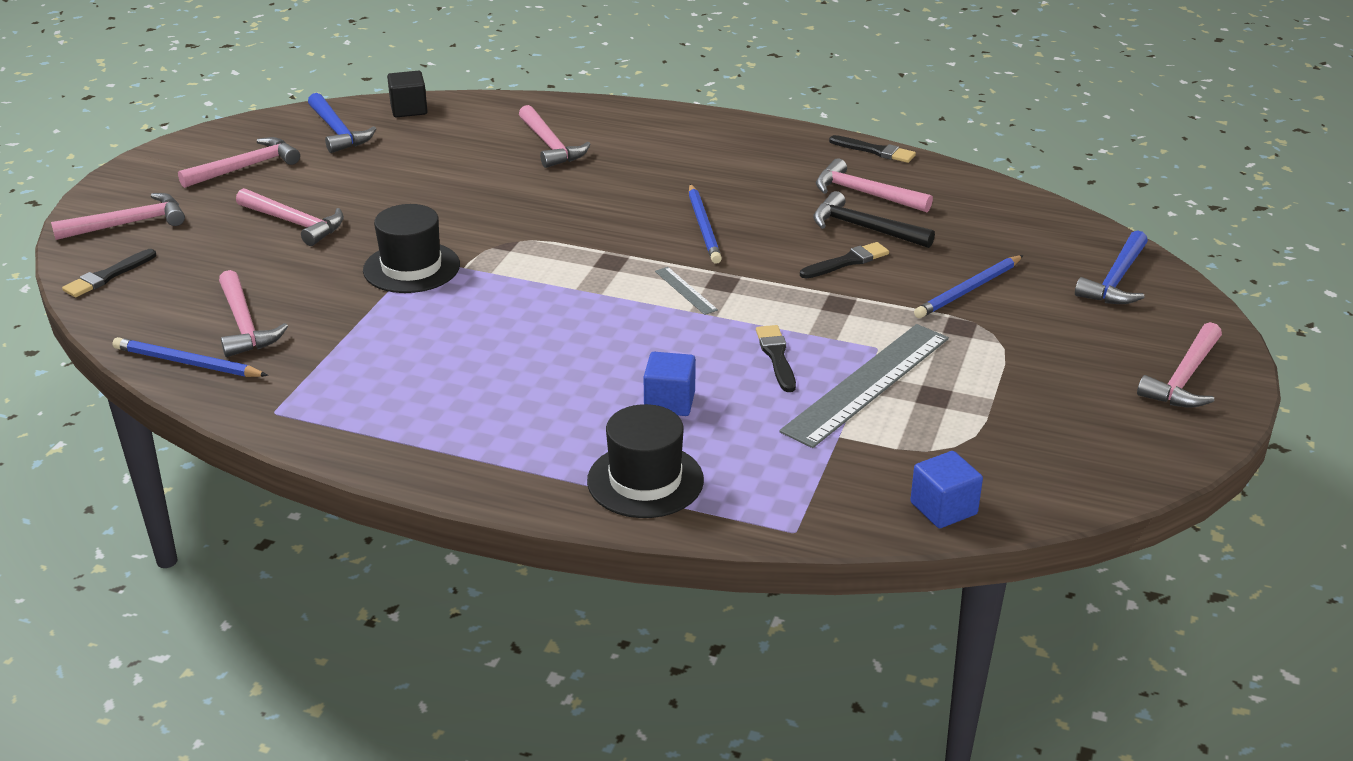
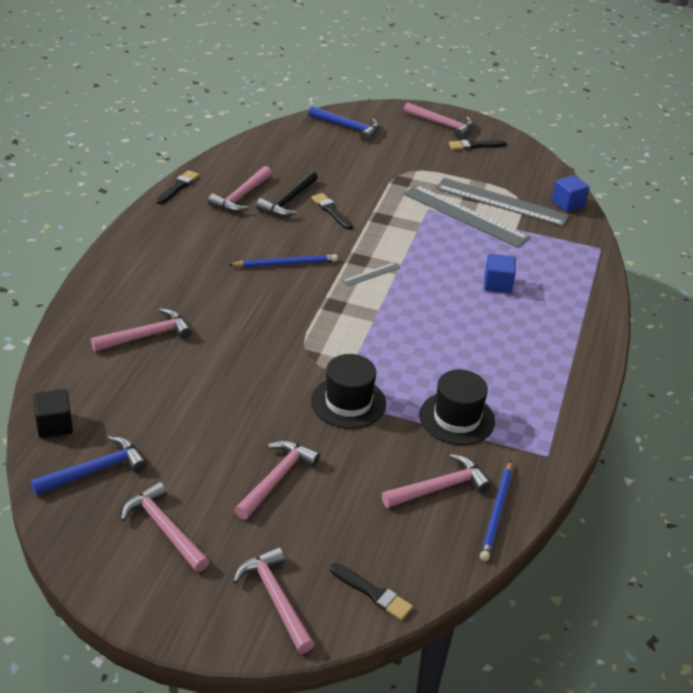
camera: 95 degrees left, 5 degrees up
(645, 480) = (574, 295): black hat -> black hat (457, 418)
(776, 356) = (443, 244): black brush -> black brush (474, 146)
(924, 427) = (501, 202): none -> grey ruler
(968, 290) = (362, 173): blue pencil -> none

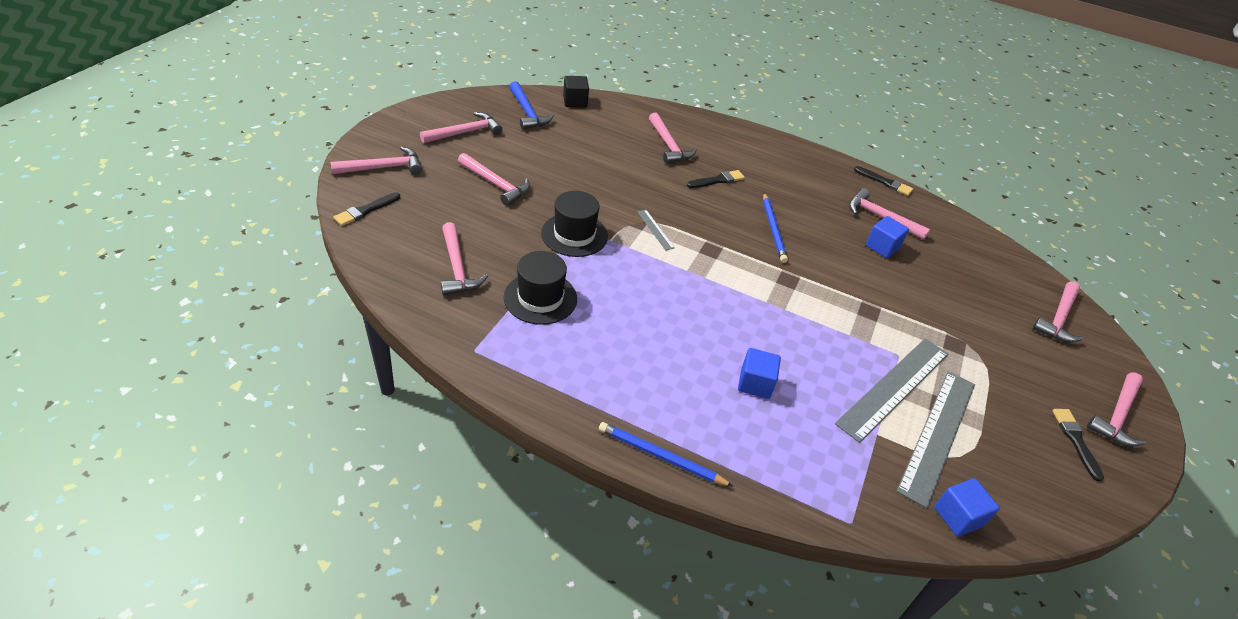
camera: 95 degrees right, 5 degrees up
(288, 201) = (882, 247): black hammer -> blue cube
(331, 211) = (872, 274): black brush -> black brush (717, 180)
(348, 127) = (1058, 319): blue hammer -> pink hammer
(371, 274) = (763, 283): grey ruler -> grey ruler (655, 229)
(497, 513) = (415, 296): blue pencil -> blue pencil (660, 456)

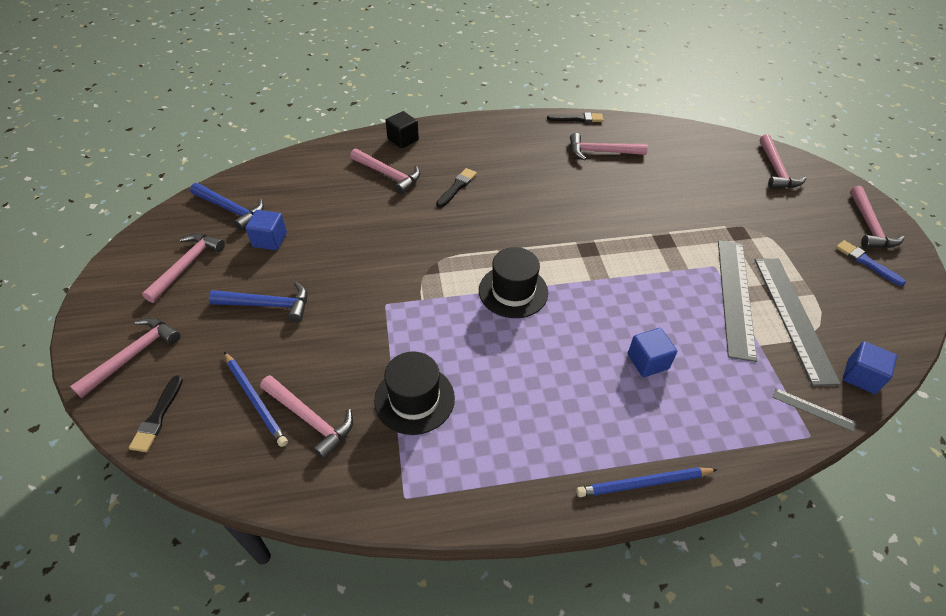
camera: 30 degrees left, 5 degrees up
(496, 184) = (268, 305): pink hammer -> blue hammer
(574, 234) = (387, 313): black hat -> black hat (513, 291)
(575, 101) = (266, 174): black cube -> black cube (403, 139)
(655, 229) = (449, 265): grey ruler -> grey ruler (813, 409)
(773, 229) = (538, 208): blue pencil -> blue pencil (255, 400)
(882, 247) = (624, 178): blue cube -> blue cube (270, 240)
(1075, 440) = (866, 262): black brush -> blue brush

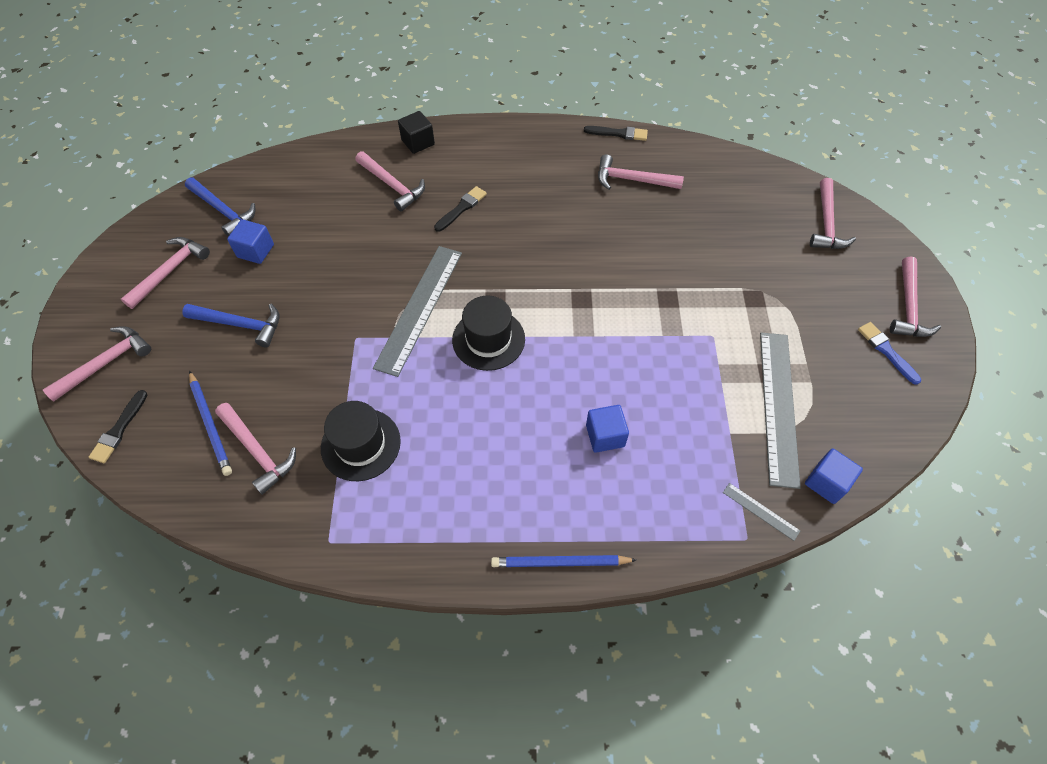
camera: 10 degrees right, 10 degrees up
(735, 297) = (723, 374): grey ruler -> grey ruler (419, 308)

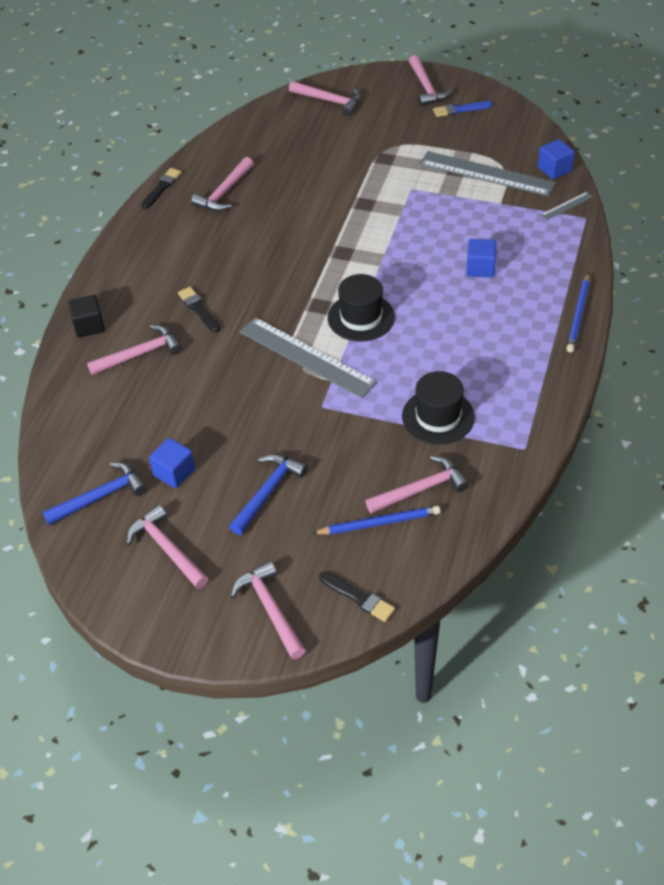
camera: 70 degrees left, 10 degrees down
(908, 307) = (426, 88): pink hammer -> pink hammer turned 45 degrees clockwise

